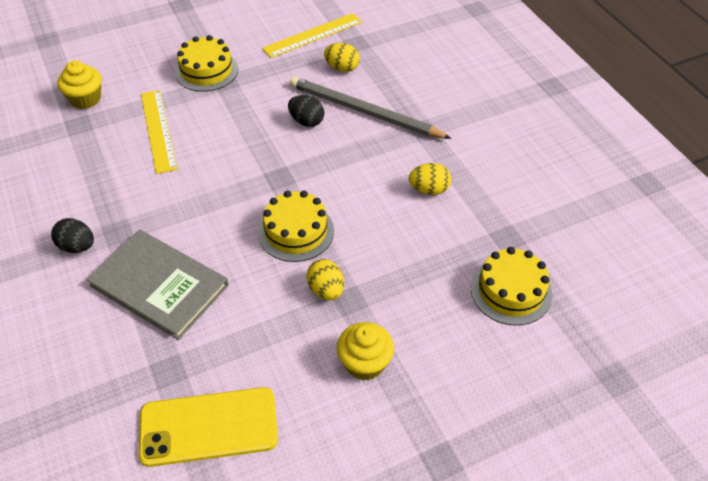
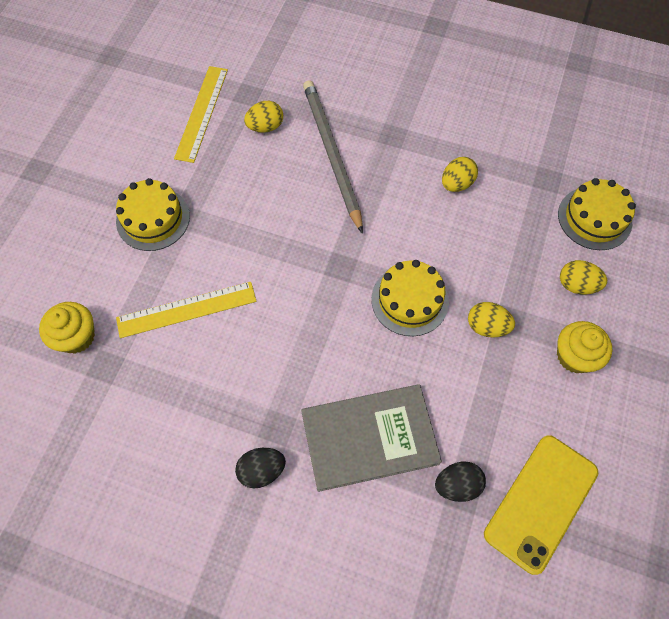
camera: 45 degrees left, 15 degrees up
(158, 130) = (186, 309): yellow ruler -> yellow ruler turned 45 degrees counterclockwise
(306, 121) = (299, 199): black egg -> black egg (457, 485)
(364, 111) = (332, 154): grey pencil -> grey pencil turned 90 degrees clockwise
(432, 321) = (576, 285): none -> yellow egg

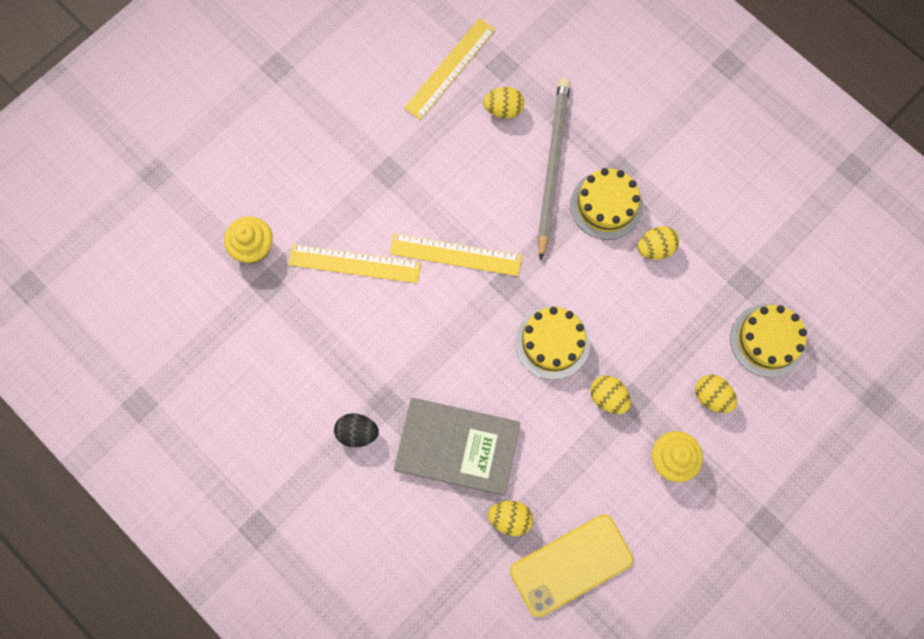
camera: 25 degrees right, 10 degrees up
(153, 219) = (360, 162): yellow cake -> yellow cake (606, 205)
(281, 262) = (455, 255): none -> yellow ruler
(457, 485) = (510, 518): black egg -> yellow egg

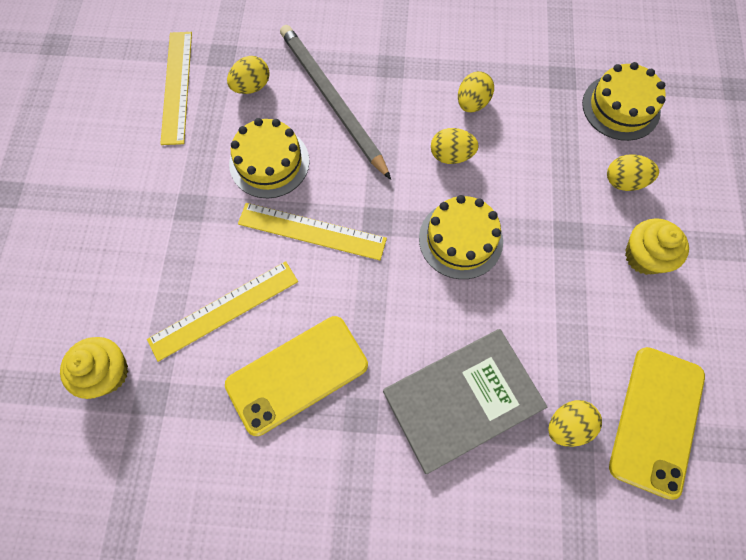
camera: 40 degrees left, 5 degrees down
(357, 432) = (358, 467): black egg -> none
(367, 344) = (297, 374): none -> yellow phone
(455, 255) = (312, 231): yellow ruler -> yellow ruler turned 45 degrees clockwise
(606, 205) = (403, 99): yellow cake -> yellow cake (269, 162)
(608, 397) = (547, 248): yellow egg -> yellow egg (451, 155)

